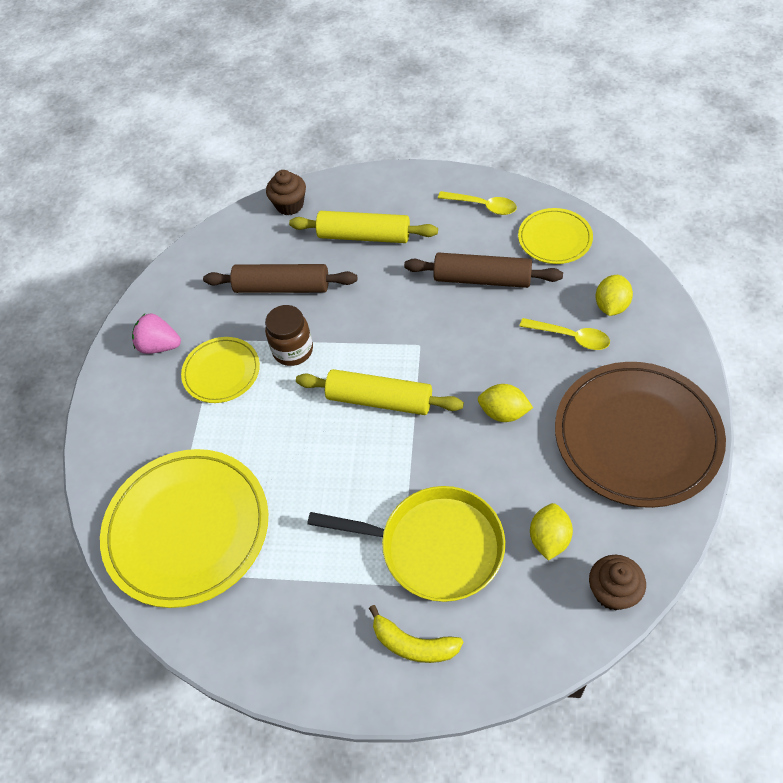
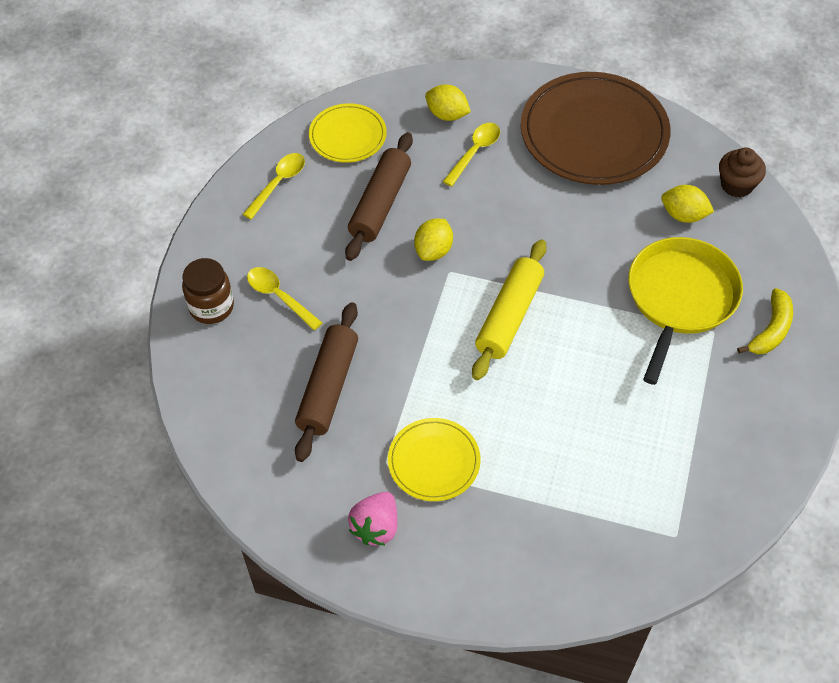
camera: 85 degrees left, 0 degrees up
(187, 529) = (630, 509): yellow plate -> none
(289, 205) = (198, 365): brown cupcake -> none
(293, 350) = (423, 386): brown jar -> brown jar (211, 307)
(364, 236) = (279, 297): yellow rolling pin -> yellow spoon
(503, 412) = (548, 220): yellow lemon -> yellow lemon (433, 250)

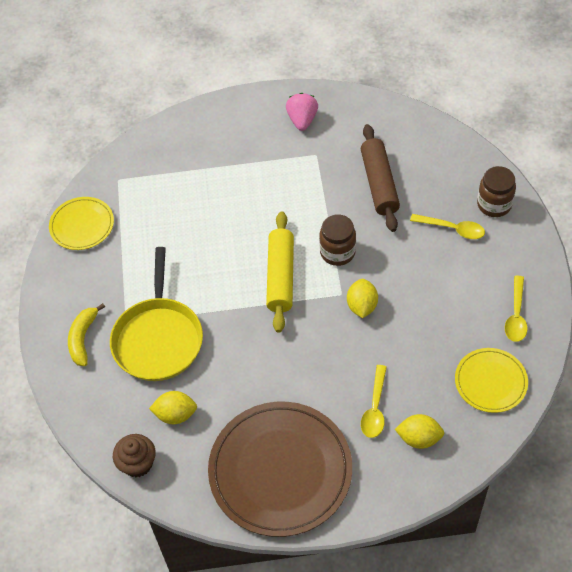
camera: 160 degrees right, 0 degrees up
(380, 204) = (425, 329): brown rolling pin -> none
(428, 320) = (337, 252): none -> brown jar
(434, 461) = (286, 166): yellow plate -> yellow plate (82, 225)

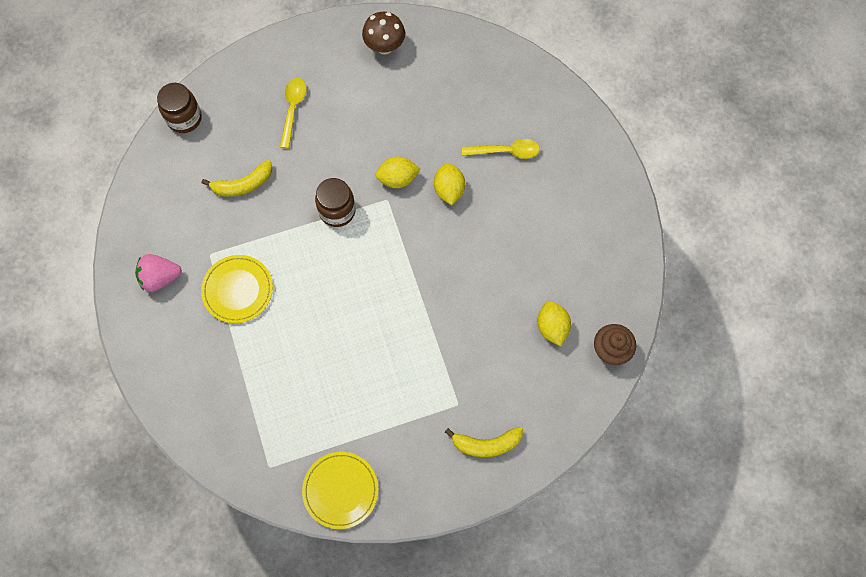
camera: 105 degrees left, 15 degrees up
(158, 339) = (471, 365): yellow pan -> none
(280, 470) = (586, 220): brown plate -> none
(281, 277) = (376, 260): yellow rolling pin -> none
(379, 183) = (243, 184): brown rolling pin -> yellow banana
(419, 438) = (527, 112): yellow lemon -> yellow lemon (449, 190)
(490, 382) = (459, 61): yellow plate -> yellow plate (237, 290)
(494, 204) = (257, 75): brown jar -> brown jar (184, 118)
(516, 315) = (384, 46): yellow spoon -> brown mushroom

